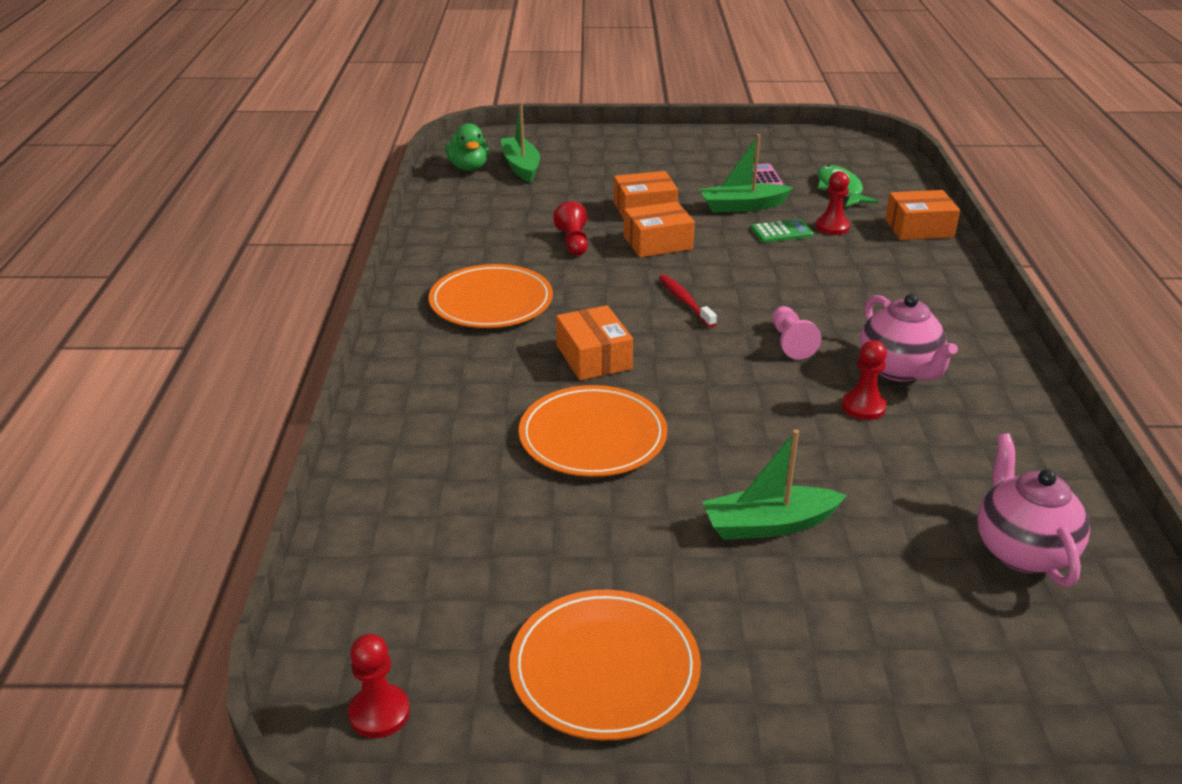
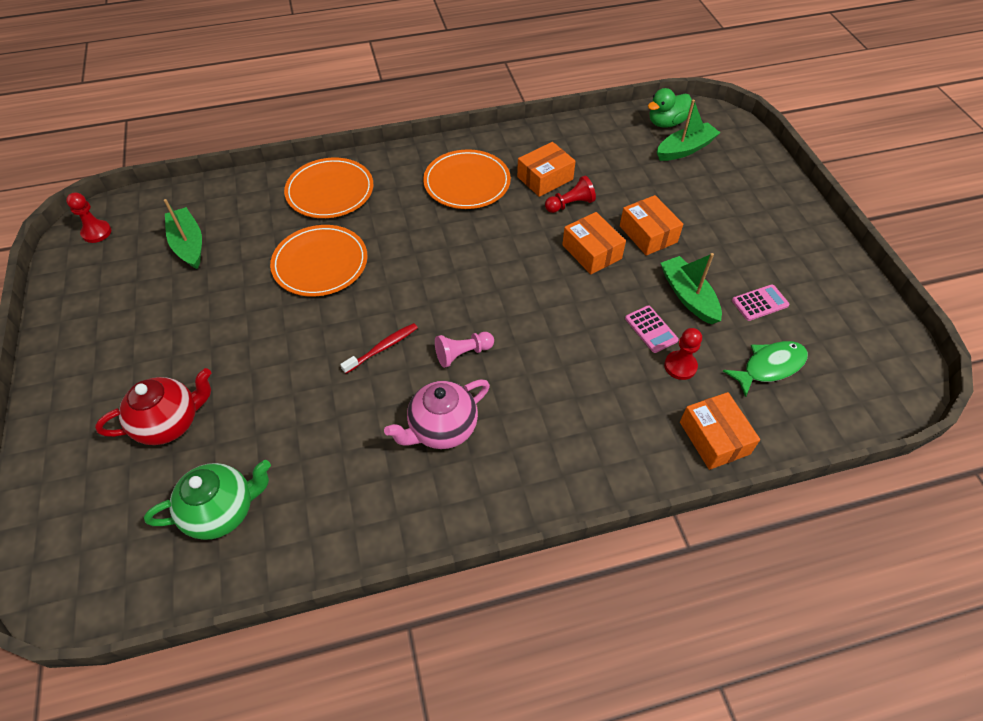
camera: 75 degrees right, 20 degrees up
(593, 357) = (411, 246): orange box -> orange box (545, 178)
(604, 668) = (120, 306): orange plate -> orange plate (330, 191)
(685, 301) = (503, 282): red toothbrush -> red toothbrush (382, 348)
(769, 525) = (240, 363): green boat -> green boat (188, 244)
(781, 232) = (651, 329): green calculator -> pink calculator
(863, 407) = (383, 407): red pawn -> none
(873, 602) = (170, 423): none -> red teapot
(1022, 551) = (222, 511): pink teapot -> green teapot

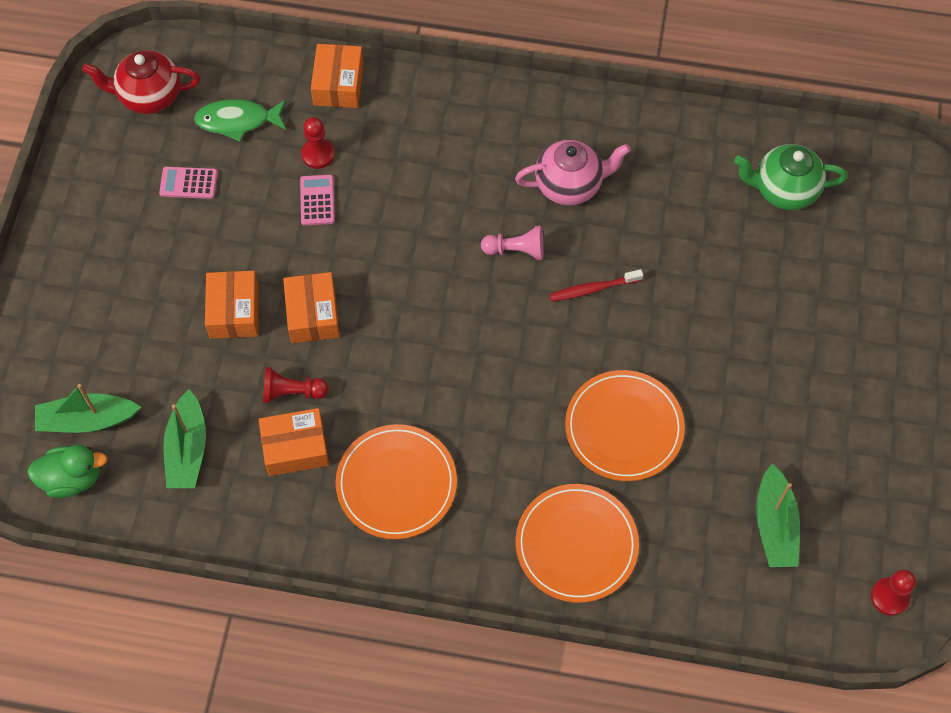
camera: 155 degrees left, 10 degrees up
(170, 423) = (821, 291): red teapot -> red teapot (149, 96)
(688, 296) = (252, 219): green boat -> green boat (187, 449)

